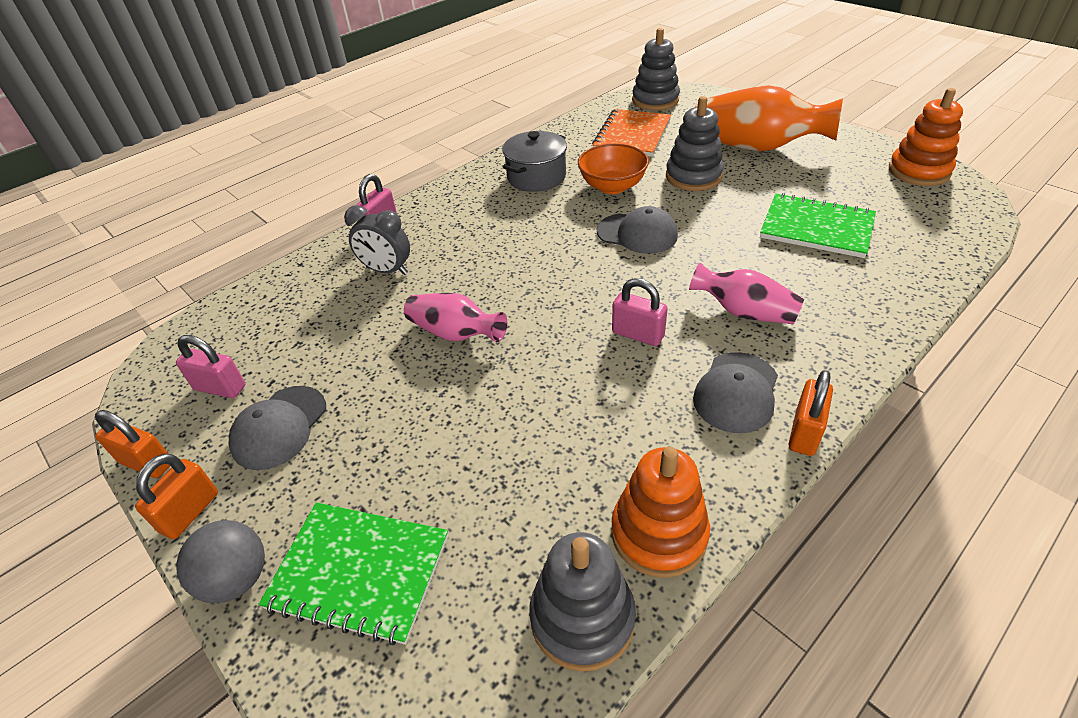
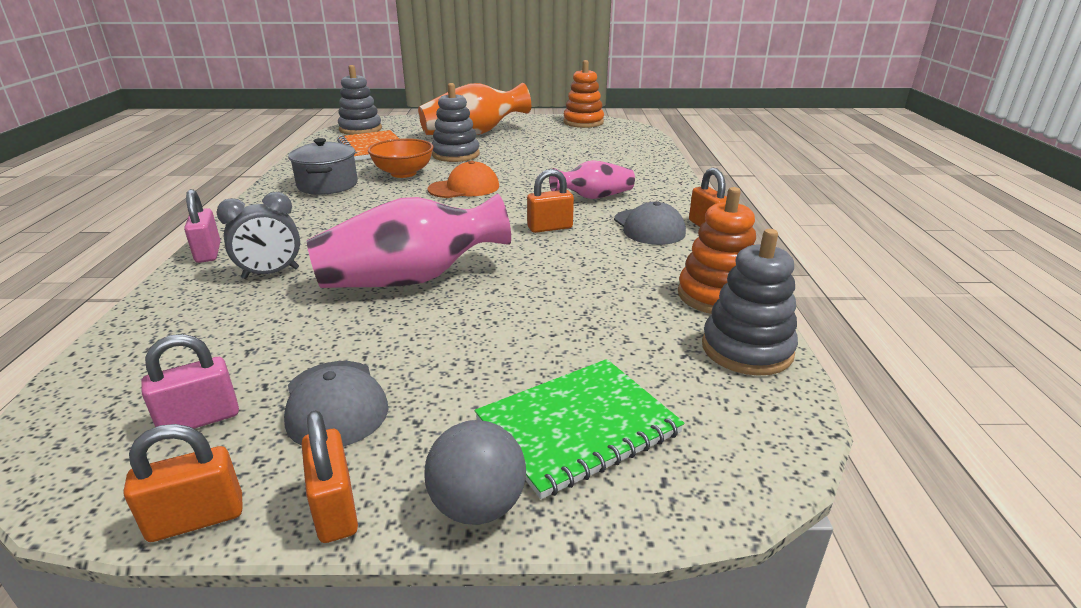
camera: 50 degrees left, 15 degrees down
(455, 333) = (411, 279): pink vase -> pink vase, size x1.71
(637, 233) = (464, 188): grey cap -> orange cap
(638, 334) = (550, 228): pink padlock -> orange padlock
(816, 228) = (570, 155): green notebook -> none

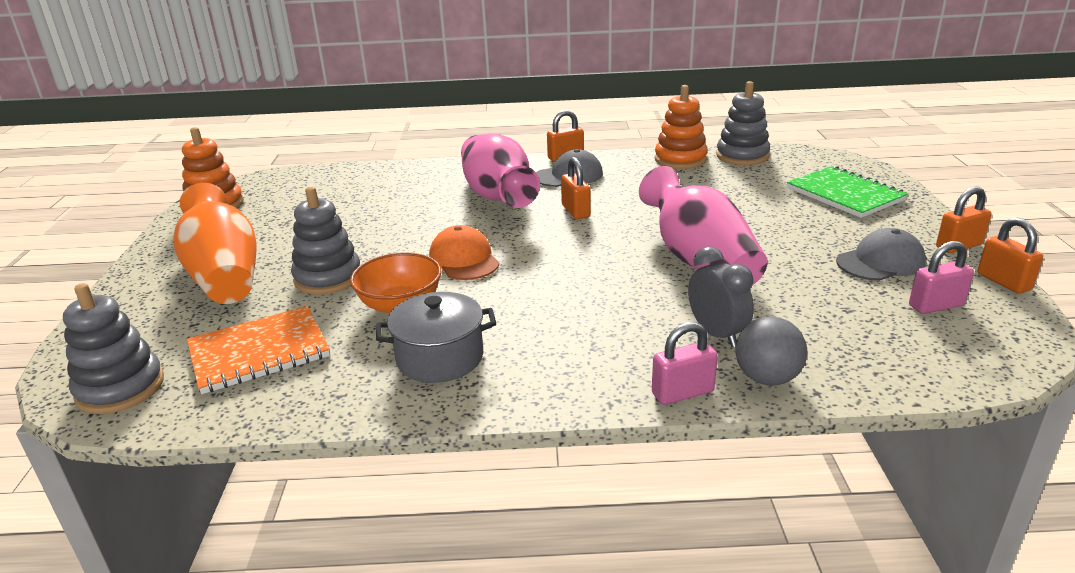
camera: 90 degrees left, 0 degrees up
(200, 419) = (935, 306): pink padlock -> pink padlock turned 75 degrees counterclockwise
(478, 506) = (922, 213): grey ball -> grey ball (767, 378)
(593, 197) = (497, 196): pink vase -> pink vase, size x1.71

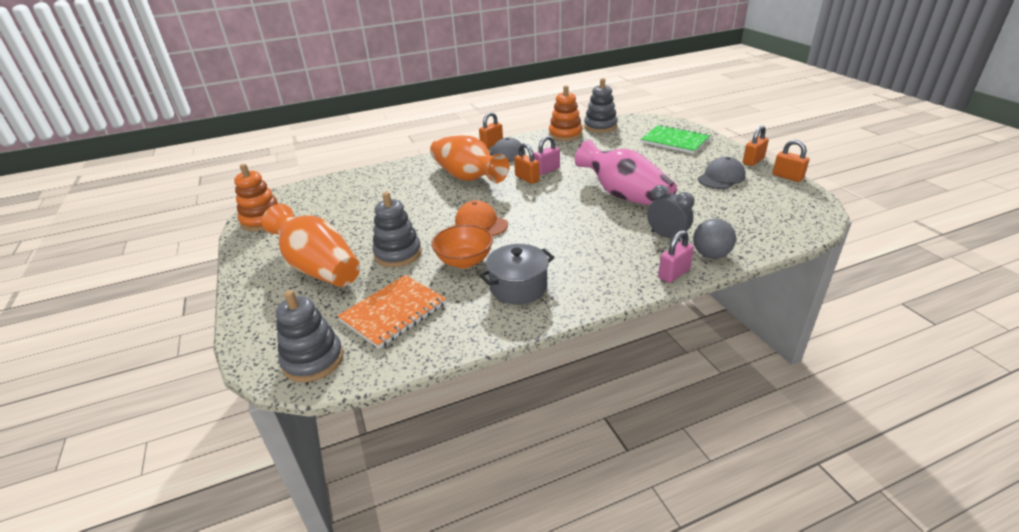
camera: 20 degrees left, 5 degrees up
(497, 196) = (467, 177): pink vase -> orange vase
(935, 306) = (765, 196): pink padlock -> pink padlock (547, 170)

